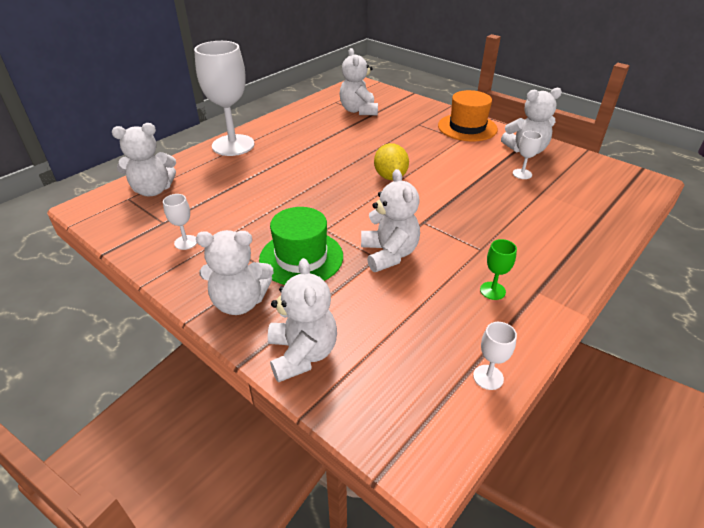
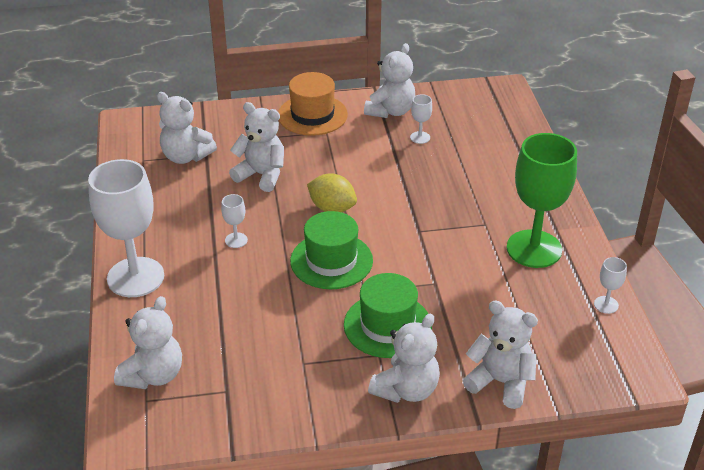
camera: 50 degrees left, 0 degrees up
(186, 242) = (281, 388): white goblet -> white goblet (236, 240)
(338, 201) = (331, 261): none -> green hat
(389, 254) = (438, 274): white teddy bear -> white teddy bear (261, 175)
(492, 291) = (534, 249): green goblet -> green goblet, size x2.41

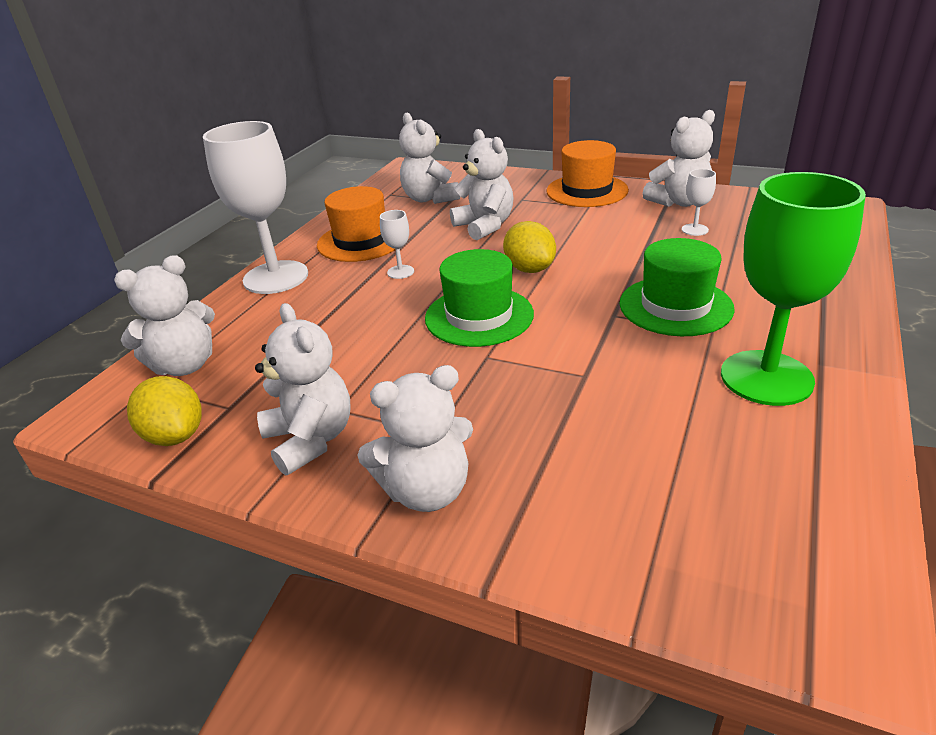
camera: 35 degrees right, 5 degrees down
(171, 219) = (361, 241): none -> orange hat
(212, 423) = (175, 435): none -> yellow lemon
(387, 325) = (478, 403): green hat -> green hat (675, 306)
(500, 382) = (572, 538): white teddy bear -> white teddy bear (311, 439)
(606, 305) = (846, 491): white goblet -> none

